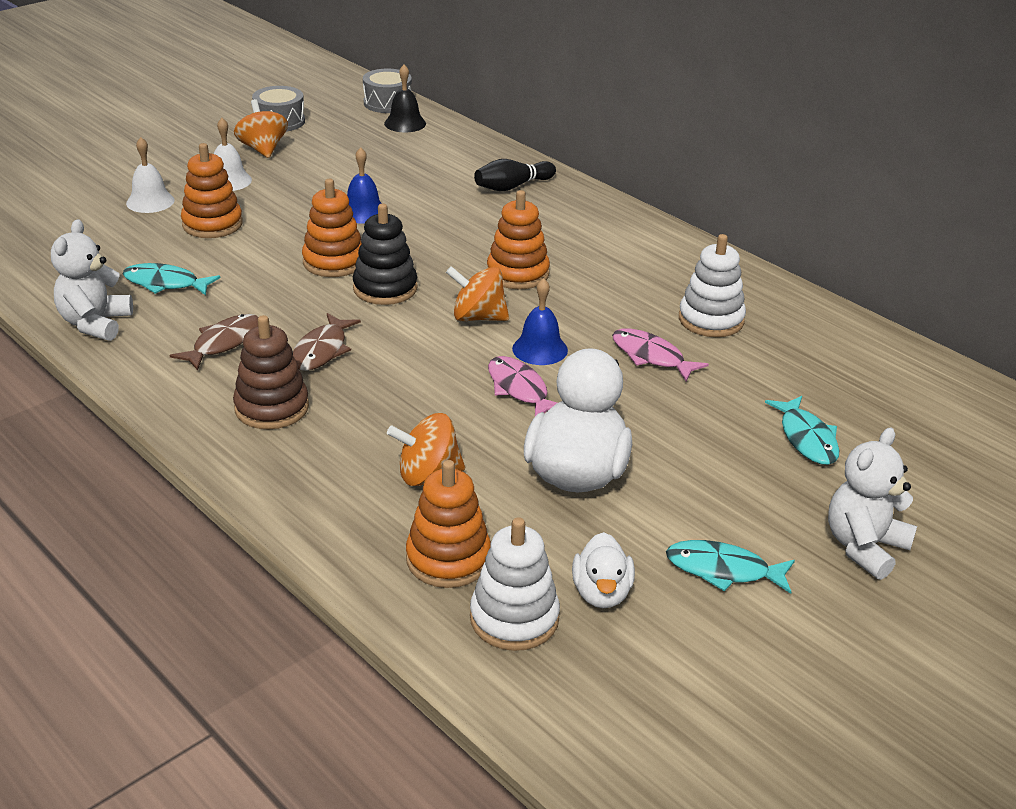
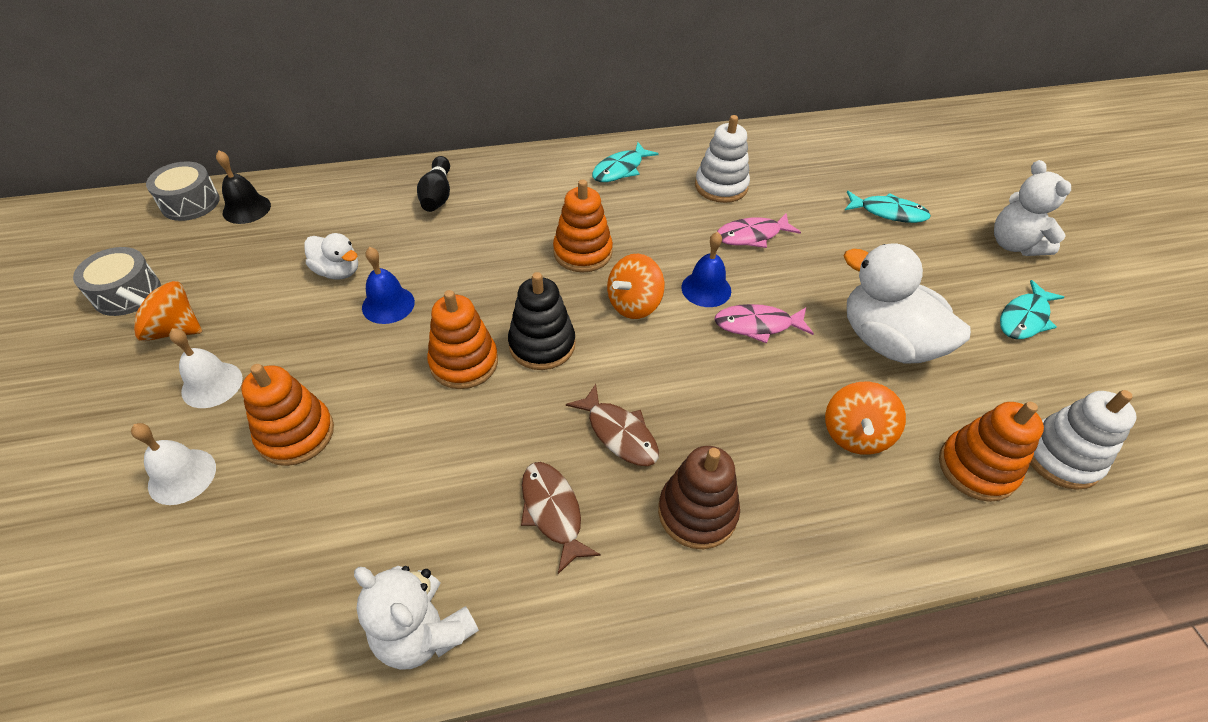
camera: 60 degrees left, 15 degrees up
(165, 283) = (388, 525): turquoise fish -> turquoise fish (620, 169)
(601, 593) = (1038, 392): white duck -> white duck (338, 271)

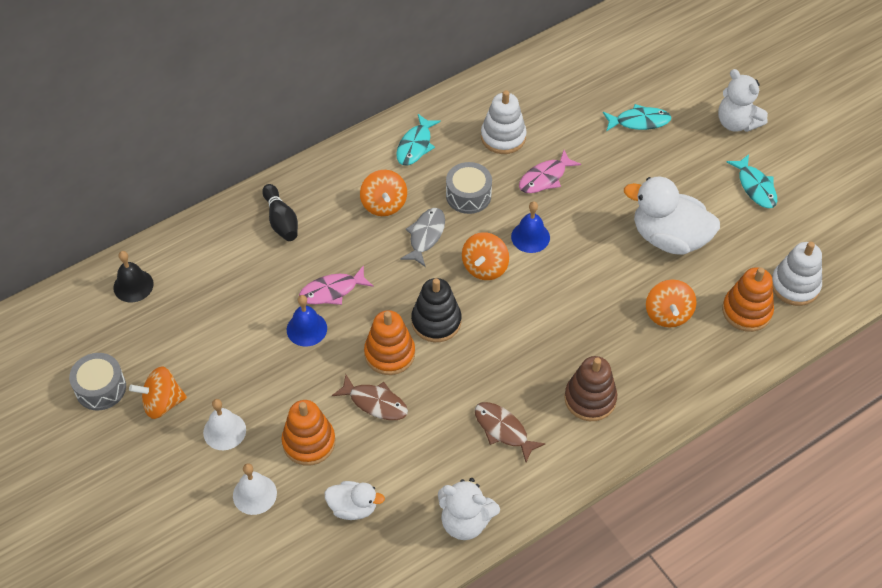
camera: 20 degrees left, 5 degrees up
(190, 203) = (81, 296): grey drum -> grey drum (468, 195)
(338, 271) = (249, 315): white duck -> white duck (353, 507)
(554, 211) = (384, 204): none -> orange spinning top
(582, 252) = (425, 236): orange stacking toy -> grey fish
(619, 433) = (519, 366): brown fish -> brown fish (375, 403)
(757, 325) = (578, 255): pink fish -> pink fish (332, 291)
(1024, 318) = (755, 187): turquoise fish -> turquoise fish turned 45 degrees counterclockwise

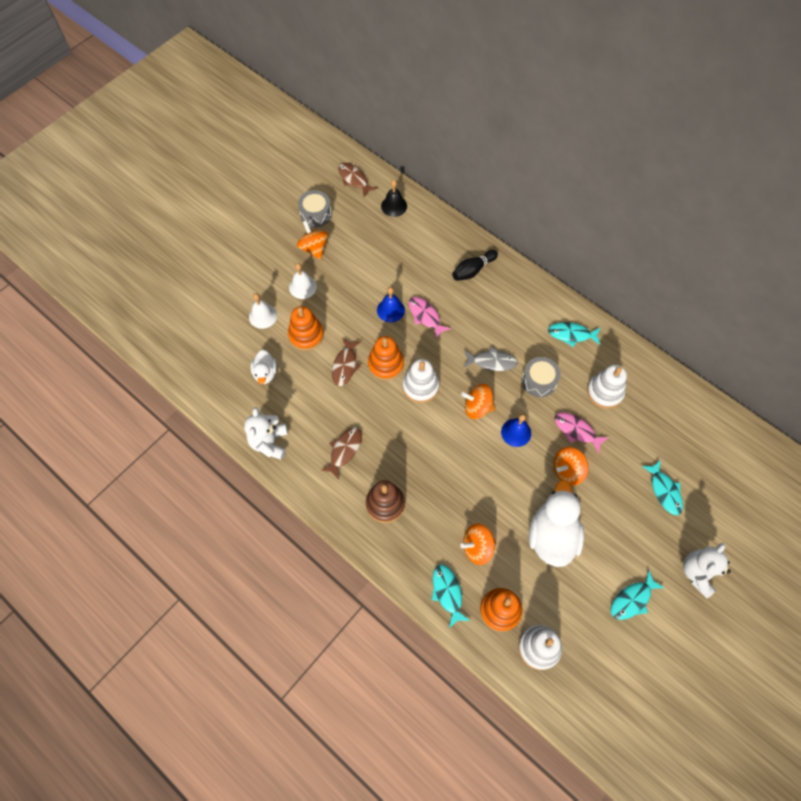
camera: 75 degrees right, 10 degrees up
(60, 325) = (354, 179): none -> brown fish
(384, 204) = (510, 328): orange spinning top -> orange spinning top (567, 471)
(436, 321) = (420, 387): black stacking toy -> white stacking toy
(717, 358) = (447, 593): none -> turquoise fish

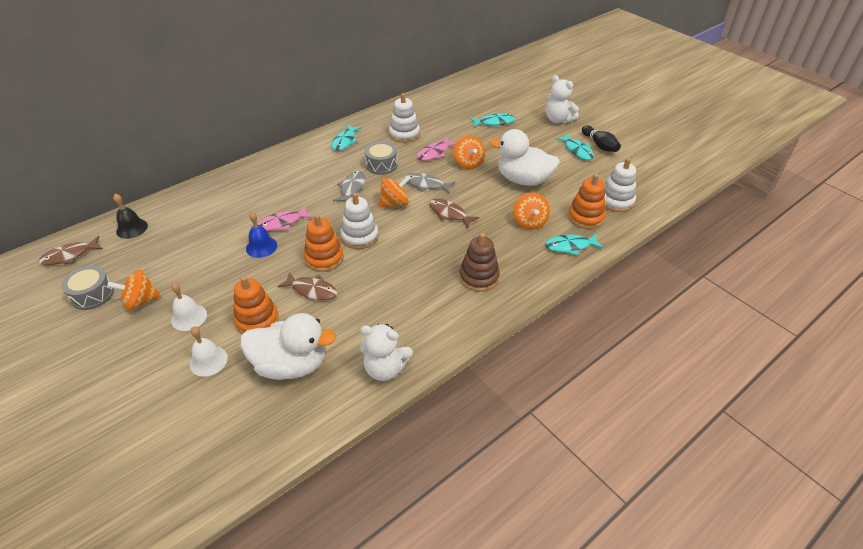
camera: 80 degrees left, 20 degrees down
(265, 373) = (291, 365): white duck -> white duck, size x1.86
(344, 450) = (413, 302): brown fish -> brown fish (449, 214)
(473, 270) = (248, 185): black bowling pin -> black bowling pin (600, 145)
(477, 407) = (395, 203): orange spinning top -> orange spinning top turned 135 degrees counterclockwise
(516, 432) = (426, 184): blue bell -> grey fish

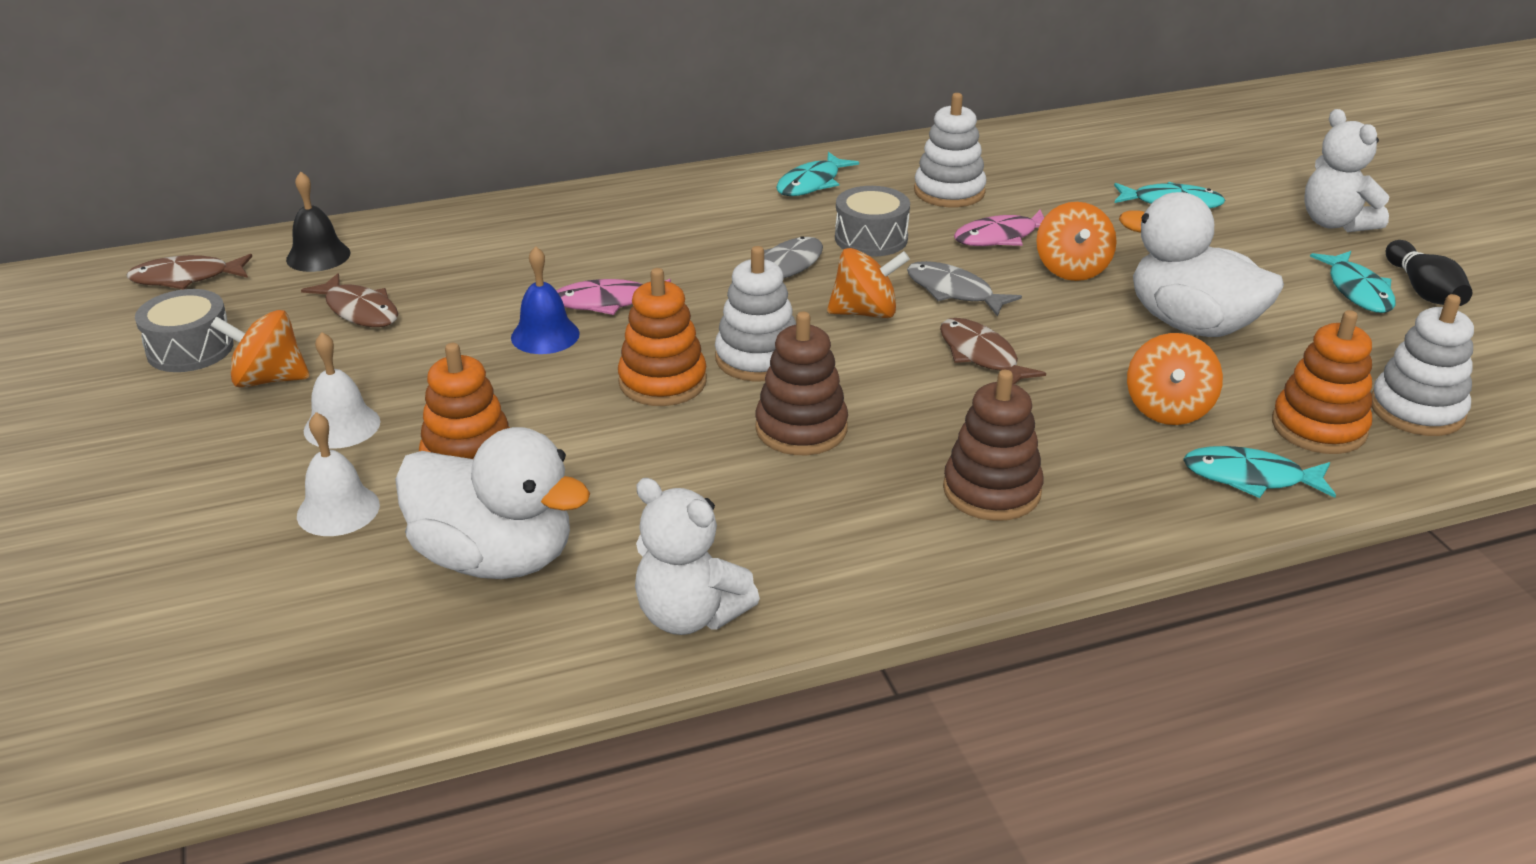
camera: 20 degrees right, 10 degrees down
(312, 290) = (608, 434): brown fish -> brown fish (359, 310)
(392, 267) = (801, 429): none -> brown stacking toy

